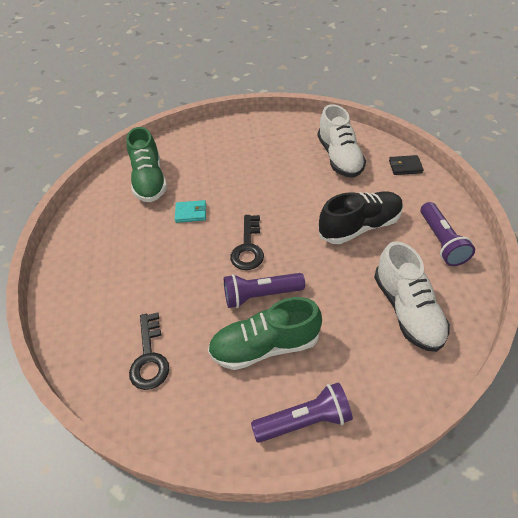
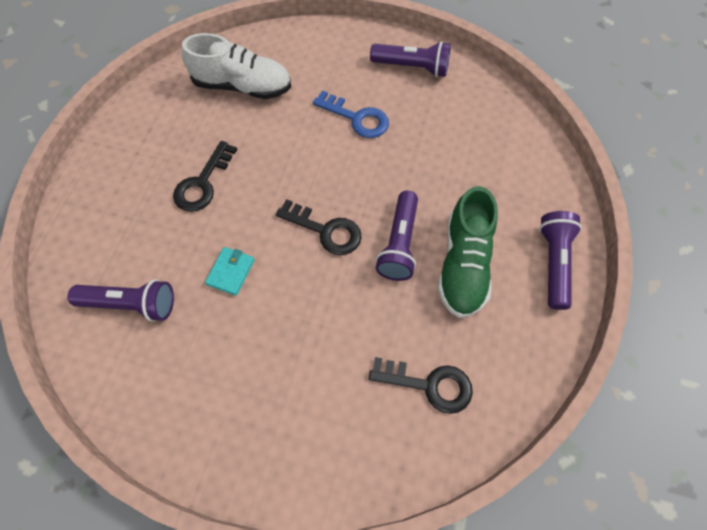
camera: 70 degrees left, 15 degrees up
(149, 180) = (131, 304): green shoe -> purple flashlight
(249, 173) = (203, 183): none -> black key
(360, 227) = (357, 118): black shoe -> blue key
(405, 167) = (297, 41): black wallet -> none
(407, 310) = (475, 132): white shoe -> none

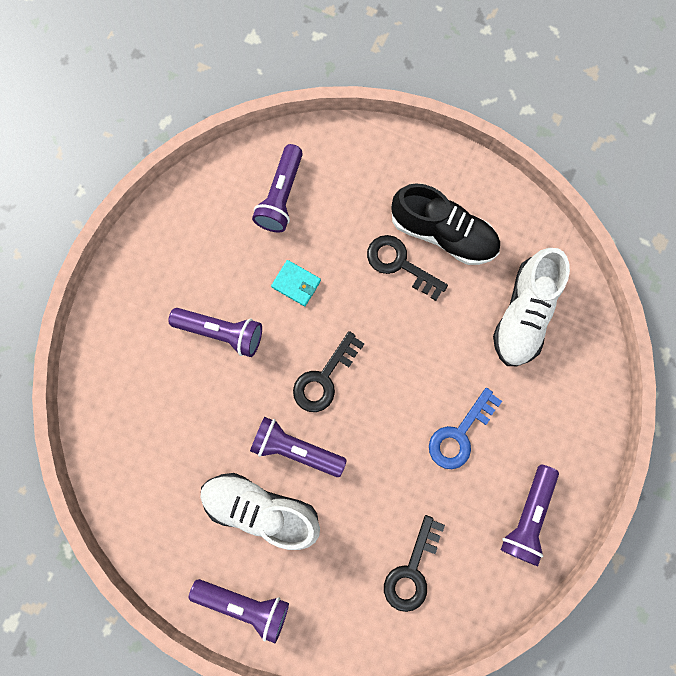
camera: 100 degrees right, 15 degrees up
(170, 152) = (442, 234): none -> black shoe
(293, 337) = (221, 332): none -> purple flashlight
(429, 385) = (154, 445): black key -> black key (412, 570)
(463, 264) = (261, 508): green shoe -> white shoe

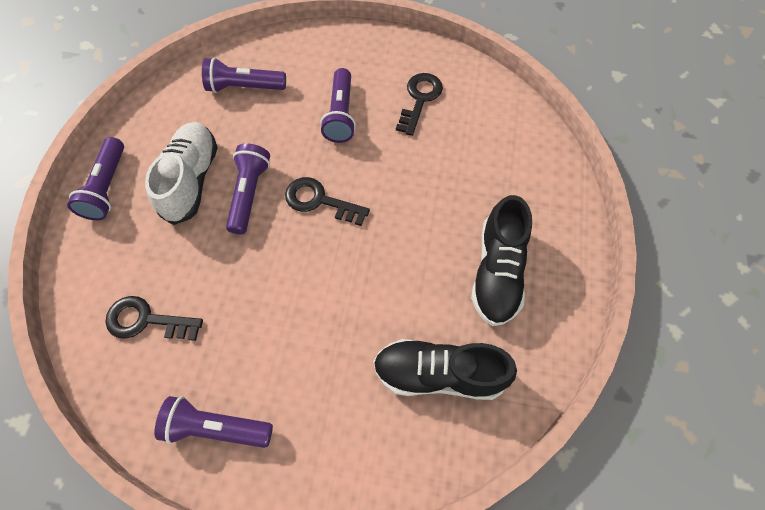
camera: 75 degrees right, 15 degrees down
(281, 196) = (479, 128): purple flashlight -> purple flashlight (244, 87)
(296, 284) = (401, 158): turquoise wallet -> none
(400, 264) = (451, 239): black key -> black key (420, 99)
(459, 434) = (291, 336): blue key -> none
(522, 313) = (439, 373): white shoe -> black shoe

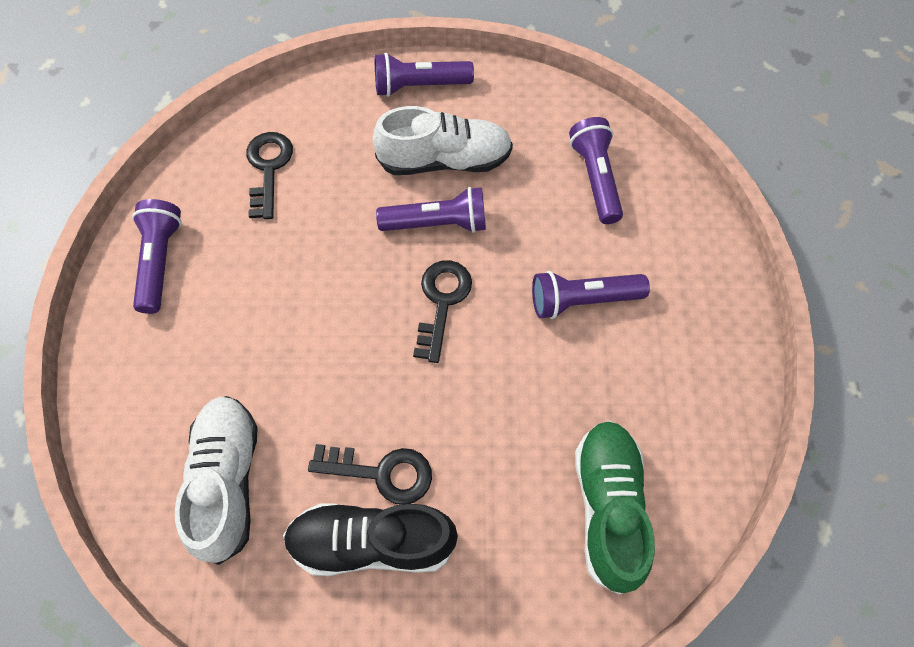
camera: 80 degrees right, 0 degrees up
(420, 99) = (639, 400): black key -> black key (381, 472)
(439, 373) = (227, 481): black shoe -> white shoe
(487, 130) = (608, 507): none -> green shoe

